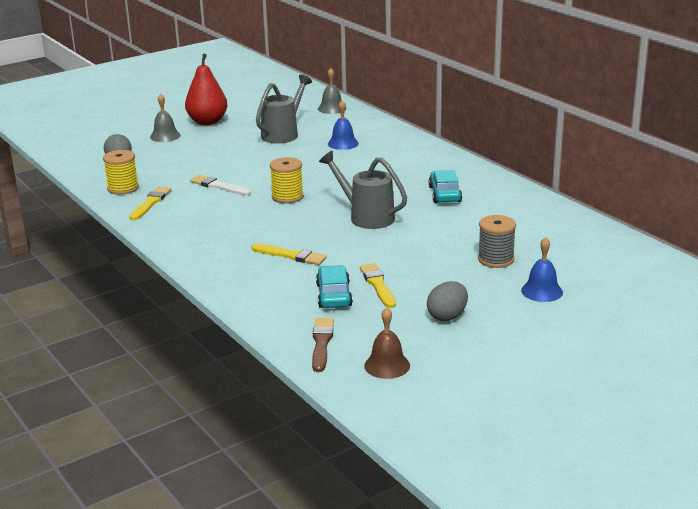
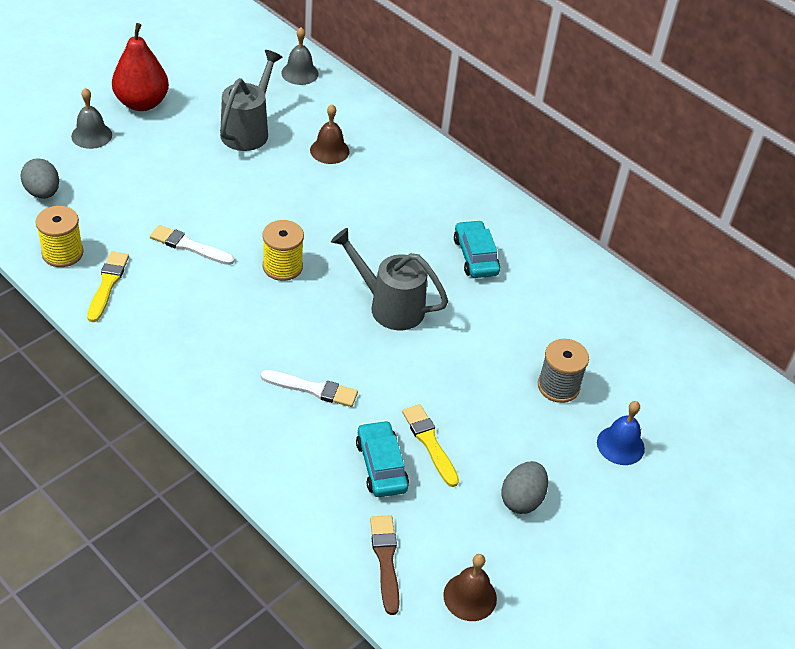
camera: 15 degrees left, 20 degrees up
(291, 255) = (312, 389): yellow brush -> white brush
(343, 143) = (329, 150): blue bell -> brown bell

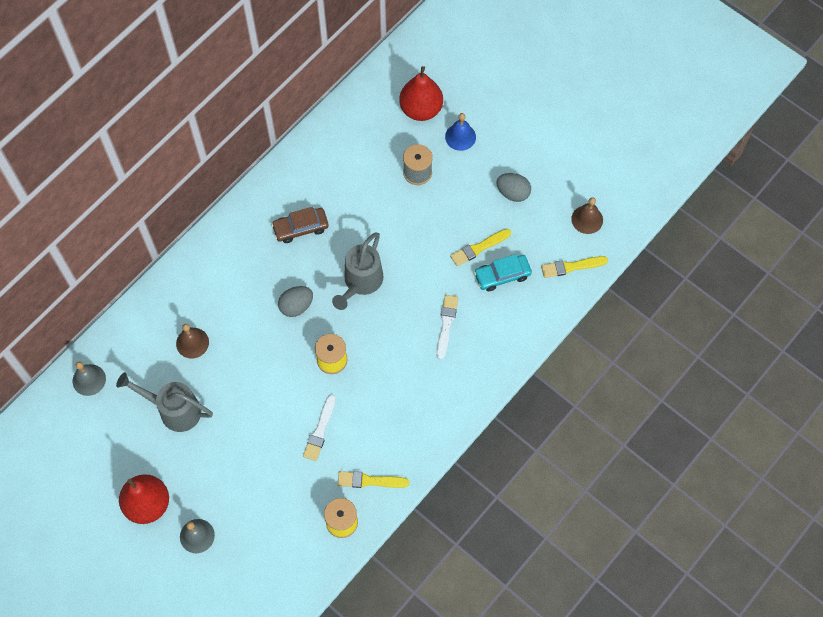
camera: 90 degrees left, 20 degrees up
(43, 192) = (275, 556): grey egg -> grey egg (296, 306)
(385, 560) = (571, 267): brown brush -> yellow brush
(475, 256) = (300, 228): turquoise car -> brown car
(665, 403) = (421, 109): none -> red pear

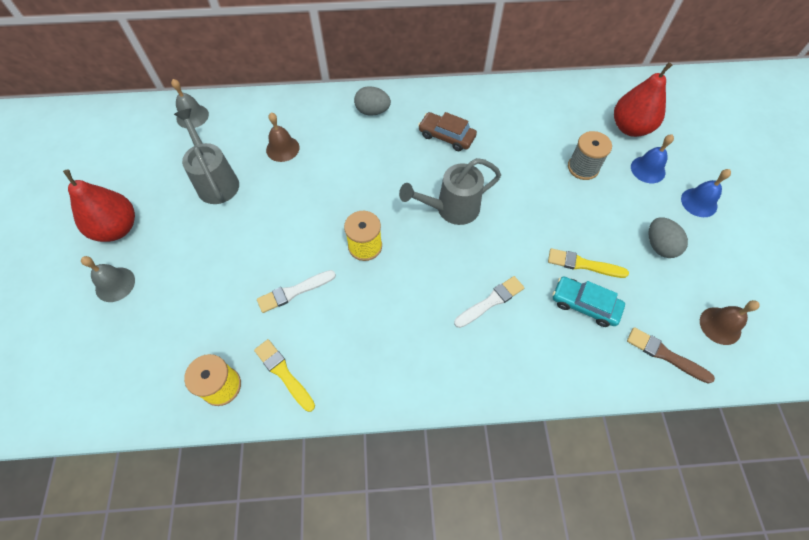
camera: 45 degrees right, 5 degrees down
(296, 306) = (383, 185): grey egg -> grey egg (372, 111)
(512, 136) = (699, 202): none -> blue bell
(571, 267) = (665, 355): yellow brush -> brown brush

